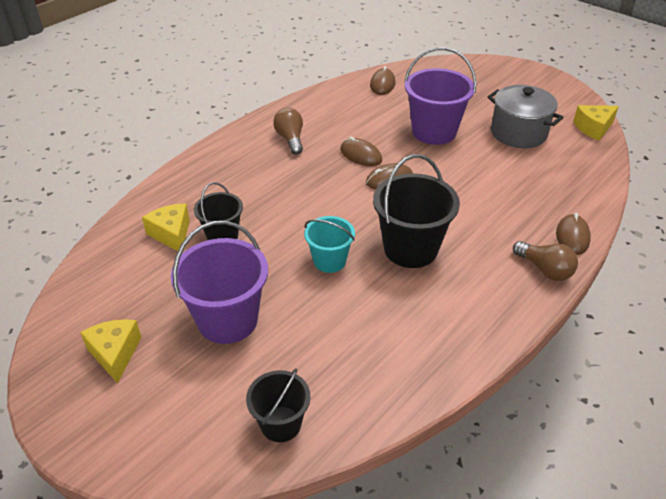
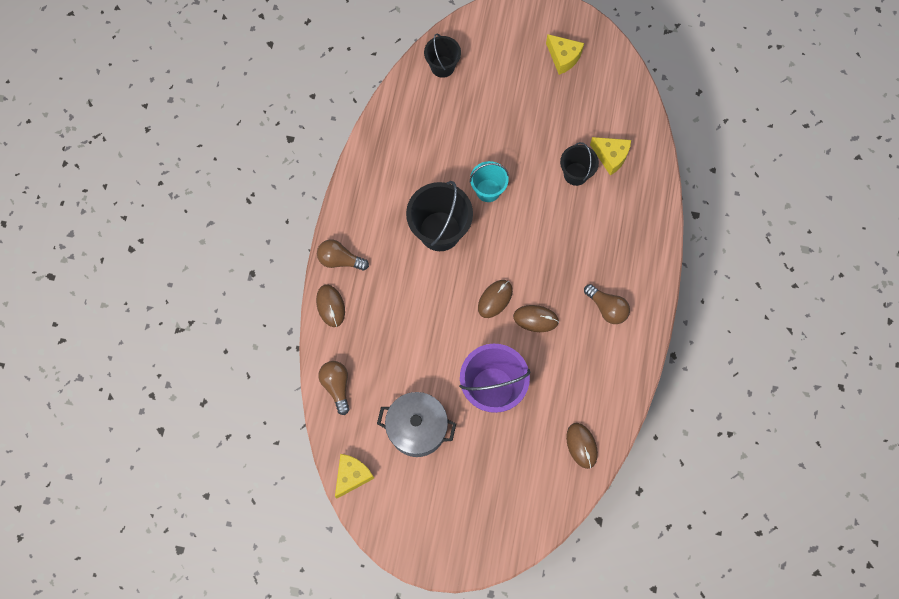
camera: 150 degrees right, 30 degrees up
(227, 320) = (518, 111): purple bucket -> none
(588, 180) = (336, 386): none -> brown light bulb

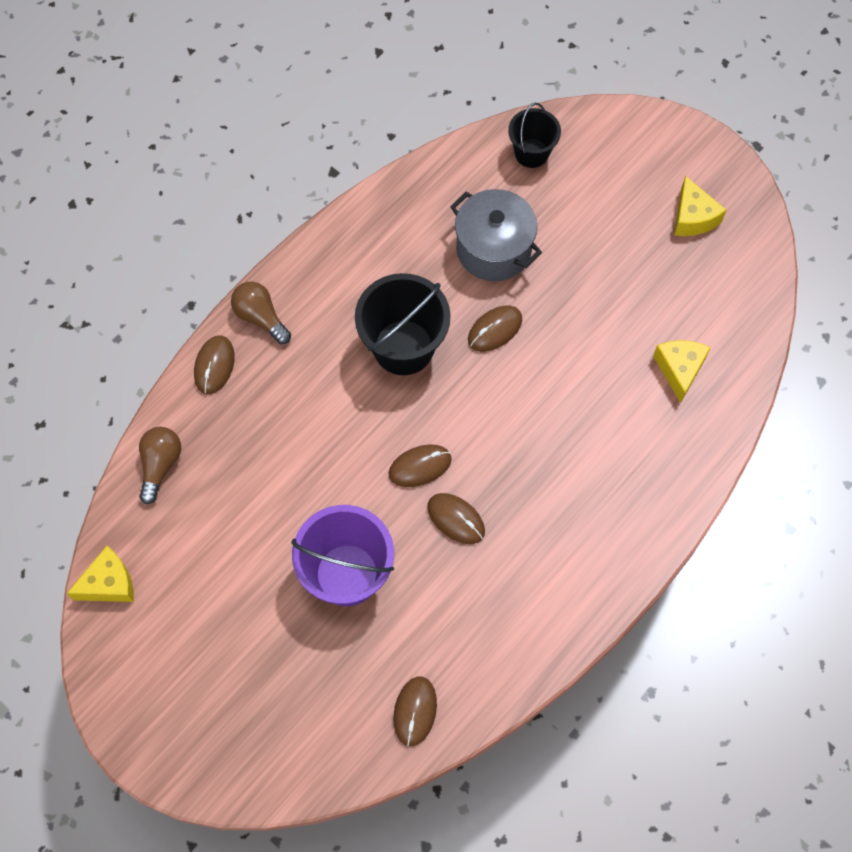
camera: 30 degrees right, 5 degrees down
(417, 428) = (223, 571): grey pot -> grey pot (493, 249)
(488, 190) = (495, 329): turquoise bucket -> brown mouse
(576, 174) = (620, 367): black bucket -> none
(607, 308) = (556, 556): brown light bulb -> none
(611, 156) = (679, 370): yellow cheese -> yellow cheese turned 150 degrees counterclockwise

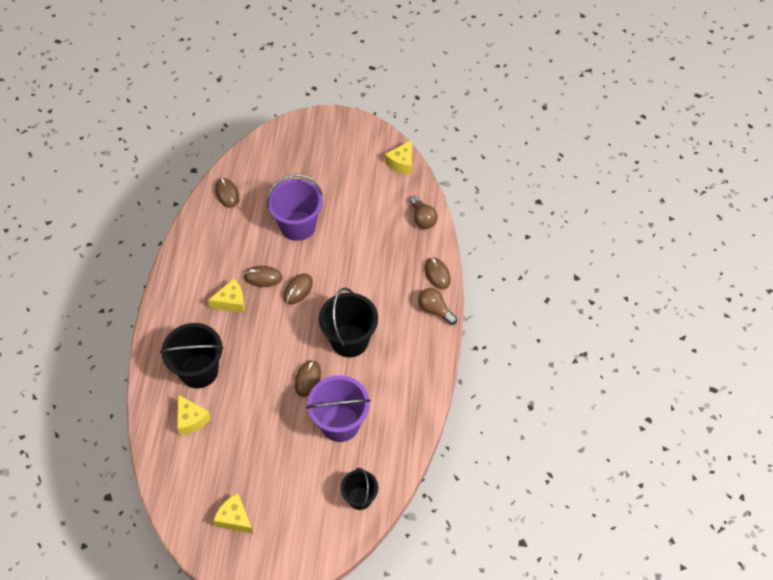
camera: 145 degrees right, 10 degrees down
(260, 317) = (435, 310): brown light bulb -> brown light bulb turned 150 degrees counterclockwise
(493, 249) = (340, 423): grey pot -> purple bucket
(526, 509) = (231, 302): none -> yellow cheese
(632, 431) = (199, 371): none -> black bucket

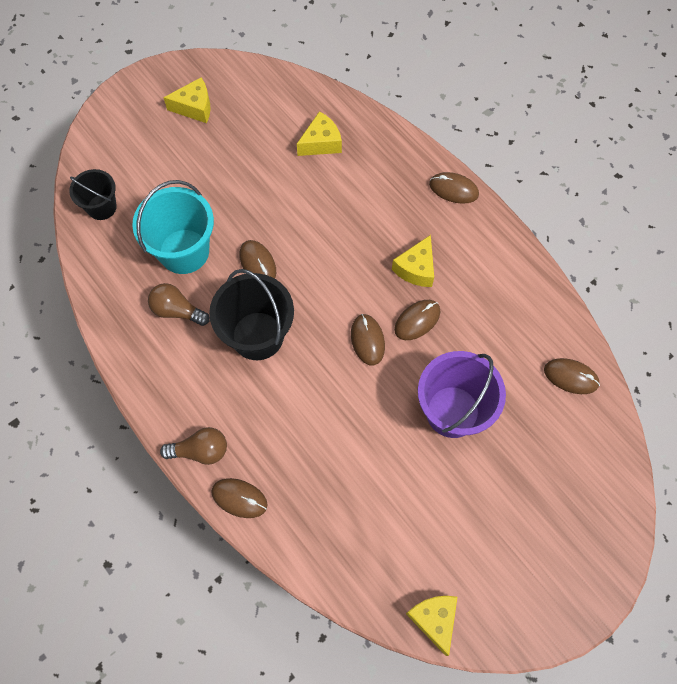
camera: 135 degrees right, 10 degrees up
(158, 324) = (453, 189): none -> brown mouse
(191, 419) = (321, 143): yellow cheese -> yellow cheese turned 135 degrees clockwise
(199, 371) = (365, 184): black bucket -> none
(340, 423) = (184, 251): purple bucket -> turquoise bucket
(422, 218) = (327, 559): brown light bulb -> brown light bulb (177, 310)

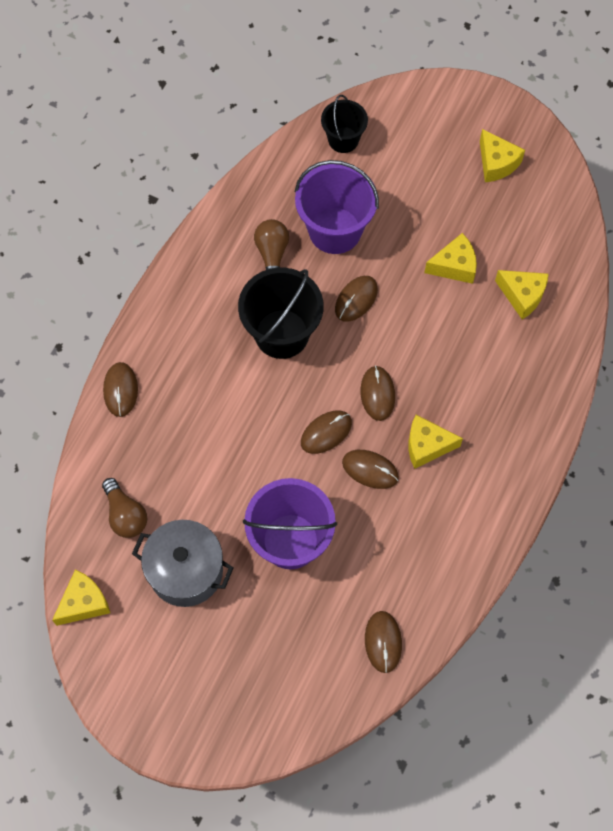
camera: 65 degrees right, 0 degrees up
(184, 251) = (335, 230): turquoise bucket -> purple bucket
(200, 451) = (149, 338): brown light bulb -> brown light bulb (125, 515)
(268, 178) = (454, 266): none -> yellow cheese
(442, 512) = (186, 571): none -> grey pot
(453, 189) = (539, 445): brown mouse -> brown mouse (377, 394)

